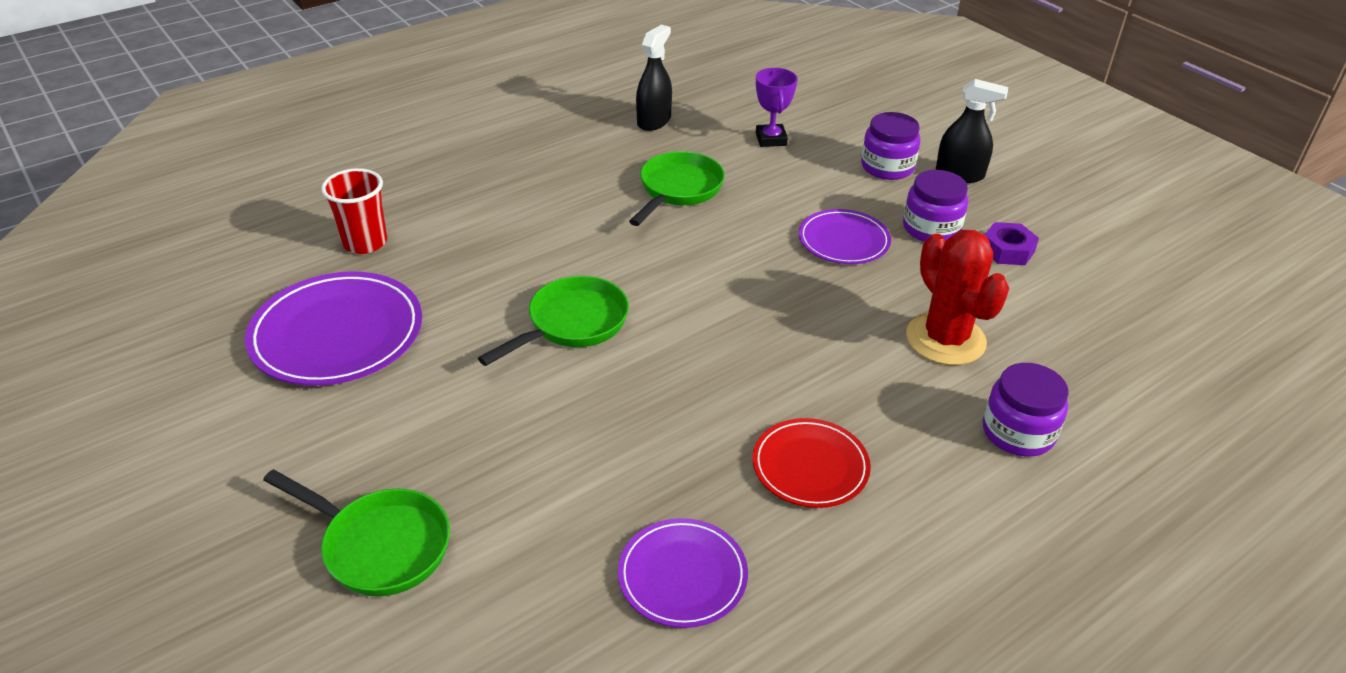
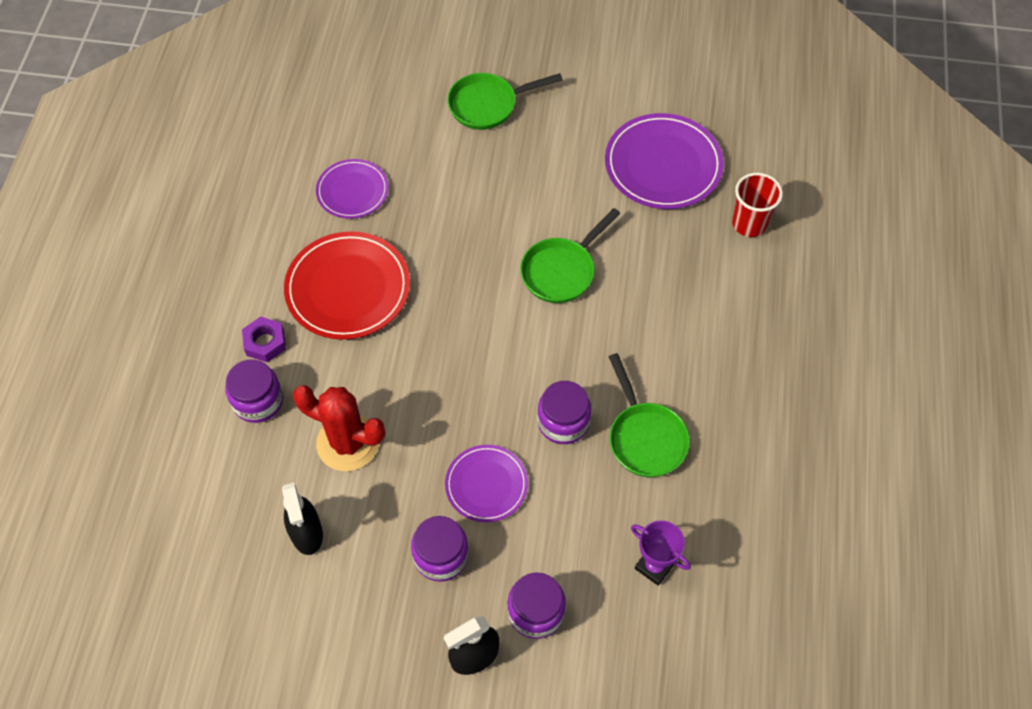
camera: 135 degrees right, 20 degrees up
(572, 324) = (561, 271): green pan -> green pan turned 45 degrees clockwise
(654, 121) = (761, 505): black spray bottle -> black spray bottle (306, 533)
(728, 234) = (563, 422): none -> purple jar
(810, 466) = (348, 288): red plate -> red plate, size x1.65
(1007, 250) = (370, 578): purple nut -> purple nut (265, 342)

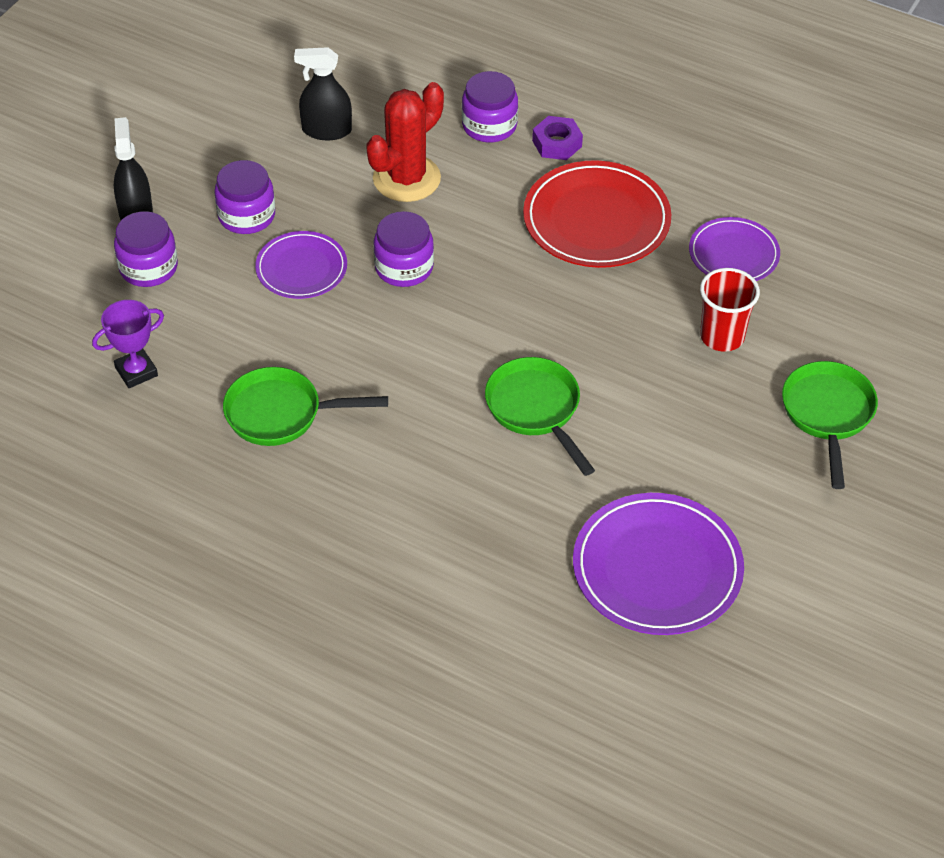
camera: 110 degrees right, 10 degrees down
(563, 422) = (338, 350): purple jar -> purple jar (404, 267)
(749, 224) = (522, 628): red cup -> red cup (722, 336)

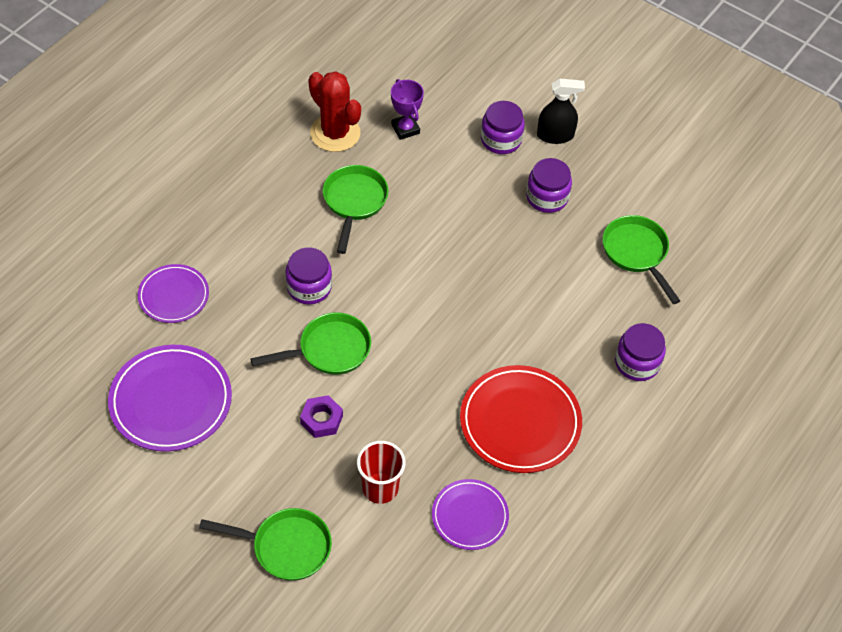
camera: 95 degrees right, 5 degrees up
(301, 268) = (489, 225): purple plate -> purple plate (173, 296)
(326, 130) = (637, 253): black spray bottle -> green pan
(404, 267) = (483, 286): purple jar -> purple jar (309, 287)
(406, 178) = (578, 299): red cactus -> red cactus (335, 133)
(557, 143) = (612, 408): purple nut -> purple nut (321, 420)

